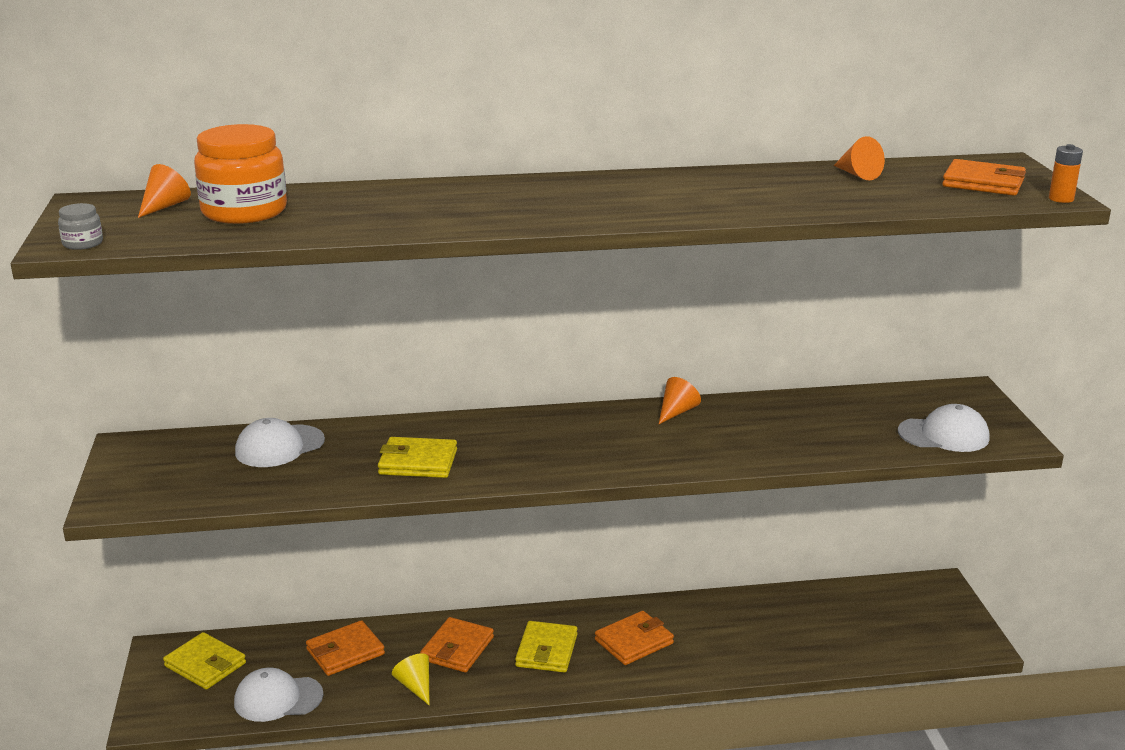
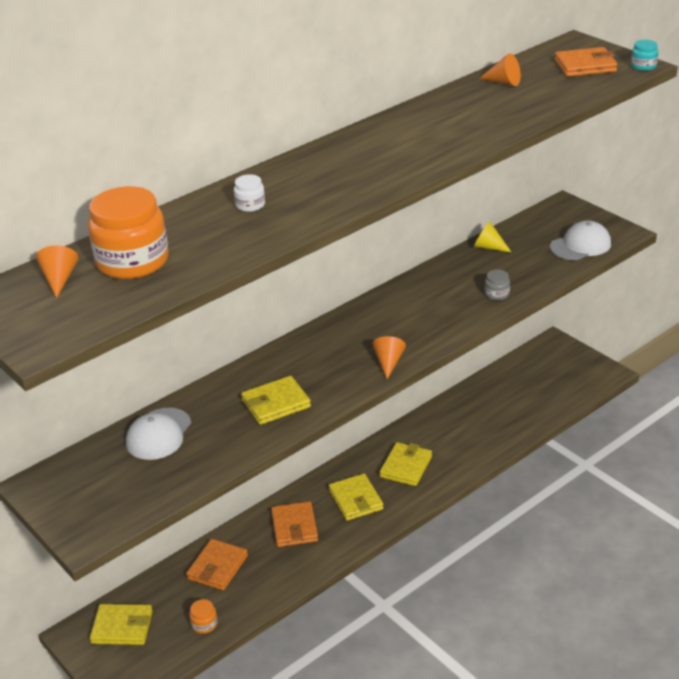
camera: 30 degrees left, 10 degrees up
(83, 243) = (53, 339): grey jar -> grey jar (497, 294)
(278, 698) = (204, 624): white cap -> orange jar
(415, 686) = (292, 567): yellow cone -> yellow cone (489, 247)
(420, 201) = (250, 205): none -> white jar
(634, 641) = (406, 467): orange wallet -> yellow wallet
(677, 412) = (404, 292): orange cone -> orange cone (388, 362)
(1061, 199) = (643, 66): orange battery -> turquoise jar

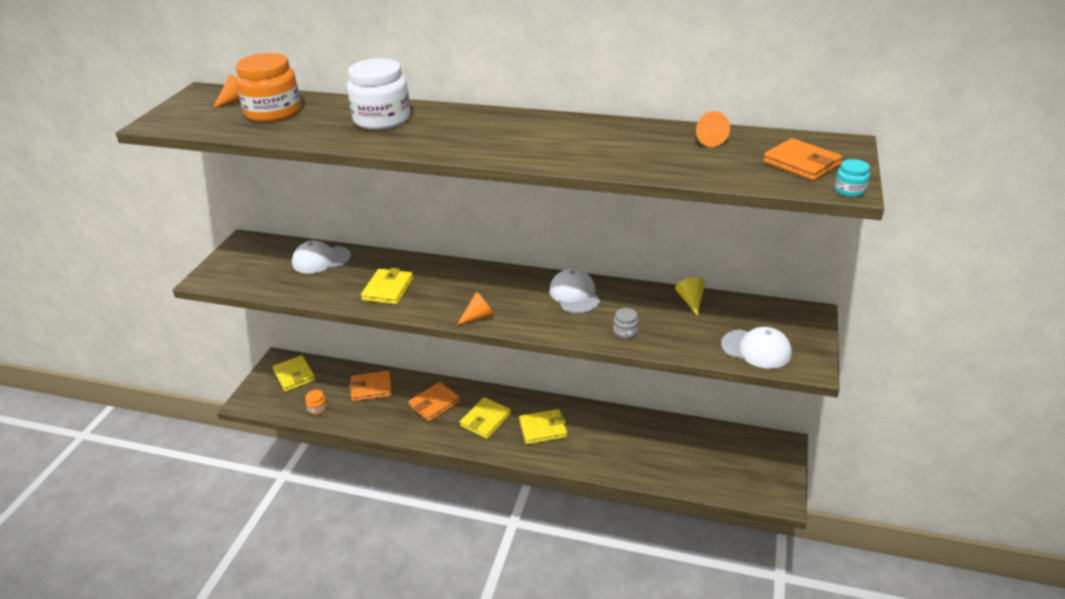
camera: 55 degrees right, 0 degrees up
(250, 205) = (382, 119): white jar -> white jar, size x2.30
(276, 403) = (388, 289): yellow wallet -> yellow wallet turned 75 degrees clockwise
(414, 299) = (574, 294): none -> white cap

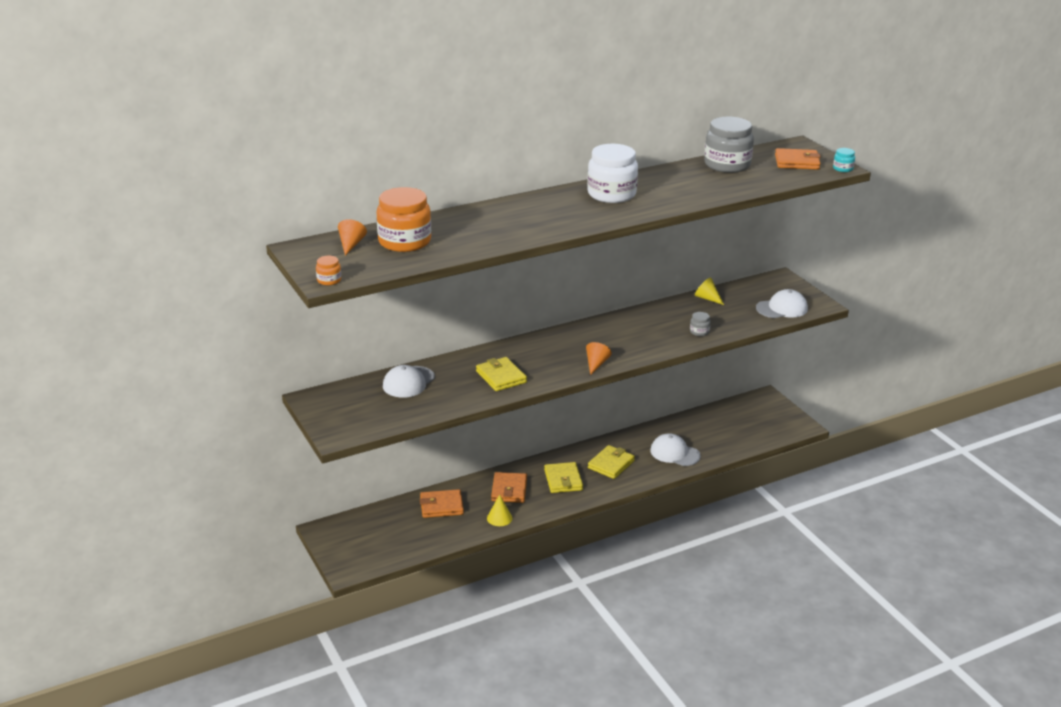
camera: 45 degrees left, 5 degrees down
(294, 376) = (358, 532): yellow wallet -> none
(317, 408) = (420, 541): orange jar -> orange jar (329, 280)
(371, 388) = (441, 506): orange wallet -> orange wallet turned 45 degrees clockwise
(382, 119) = (500, 219): white jar -> white jar (611, 194)
(394, 424) = (499, 518): none -> yellow cone
(574, 294) = (633, 325): white cap -> white cap (674, 453)
(708, 140) = (727, 164): orange cone -> grey jar

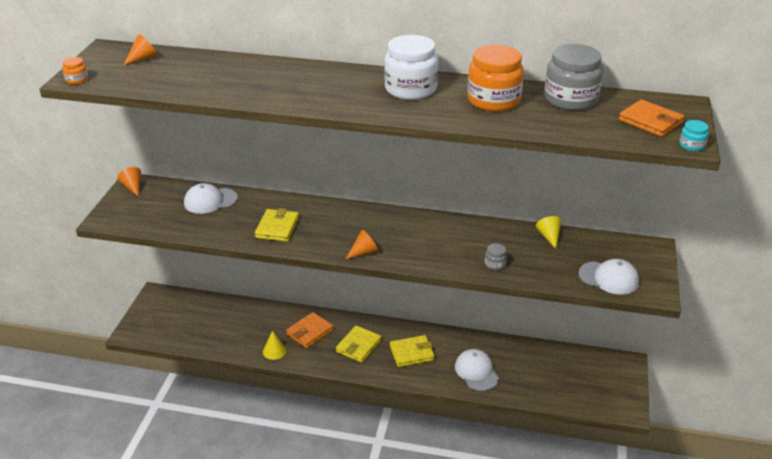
camera: 40 degrees right, 5 degrees up
(315, 402) = (132, 187): none -> orange cone
(404, 241) = (180, 70): orange jar -> orange jar (493, 100)
(441, 506) = (249, 319): orange wallet -> none

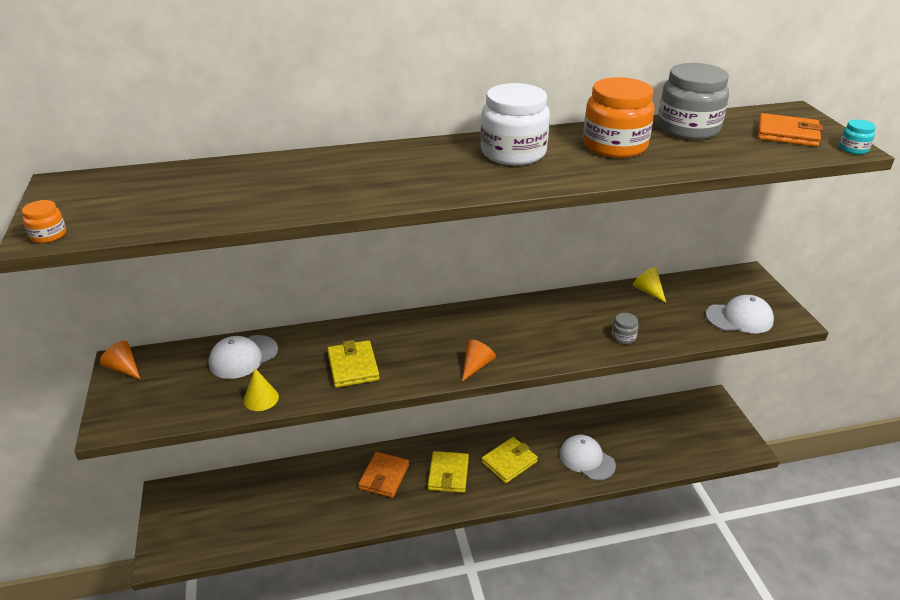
camera: 25 degrees left, 0 degrees up
(143, 58) = (129, 186): orange cone -> none
(274, 351) = (357, 514): yellow cone -> yellow cone (261, 398)

